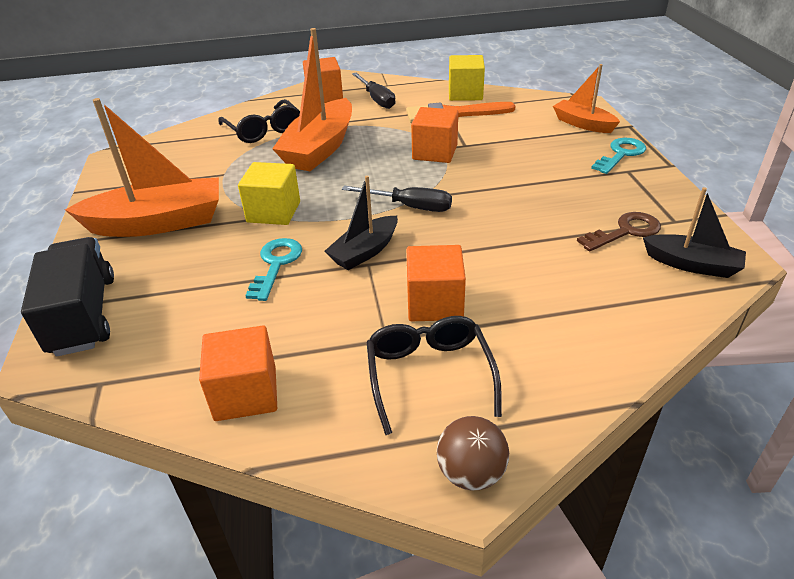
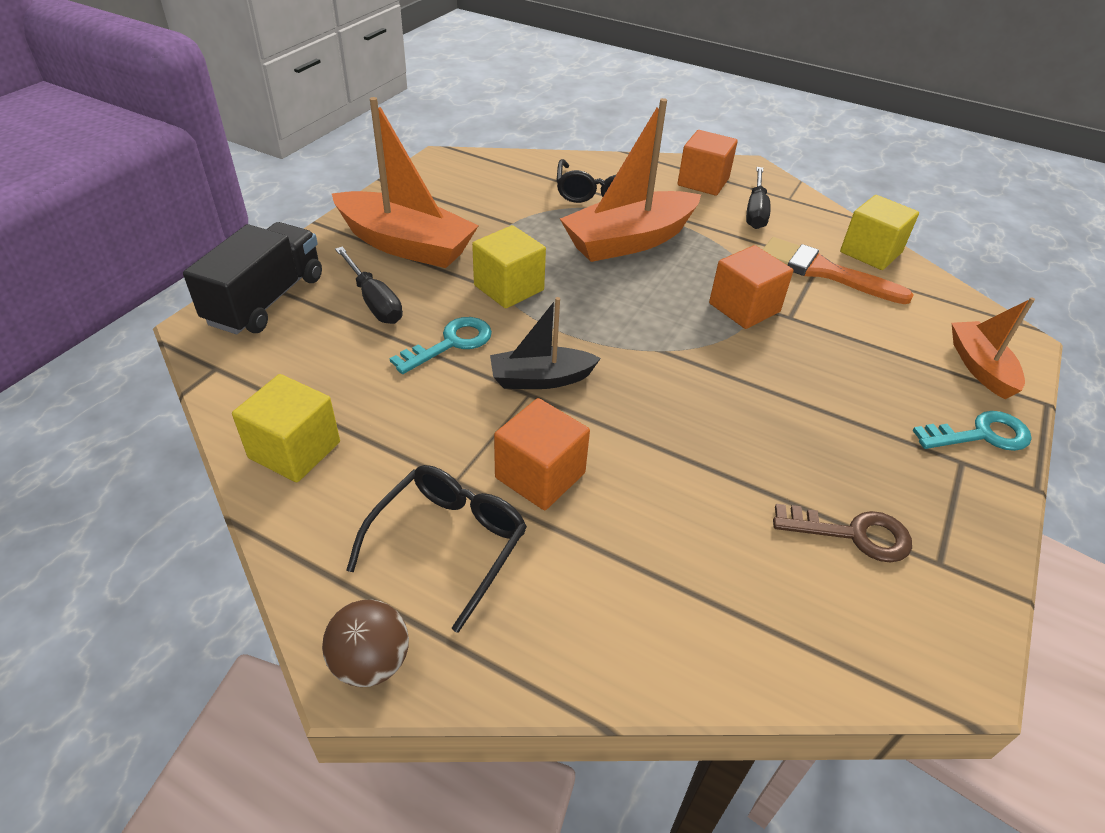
camera: 35 degrees right, 5 degrees up
(246, 393) = (294, 450): orange cube -> yellow cube
(409, 206) = (641, 356): black screwdriver -> black screwdriver (374, 301)
(692, 265) = (886, 630): black boat -> none

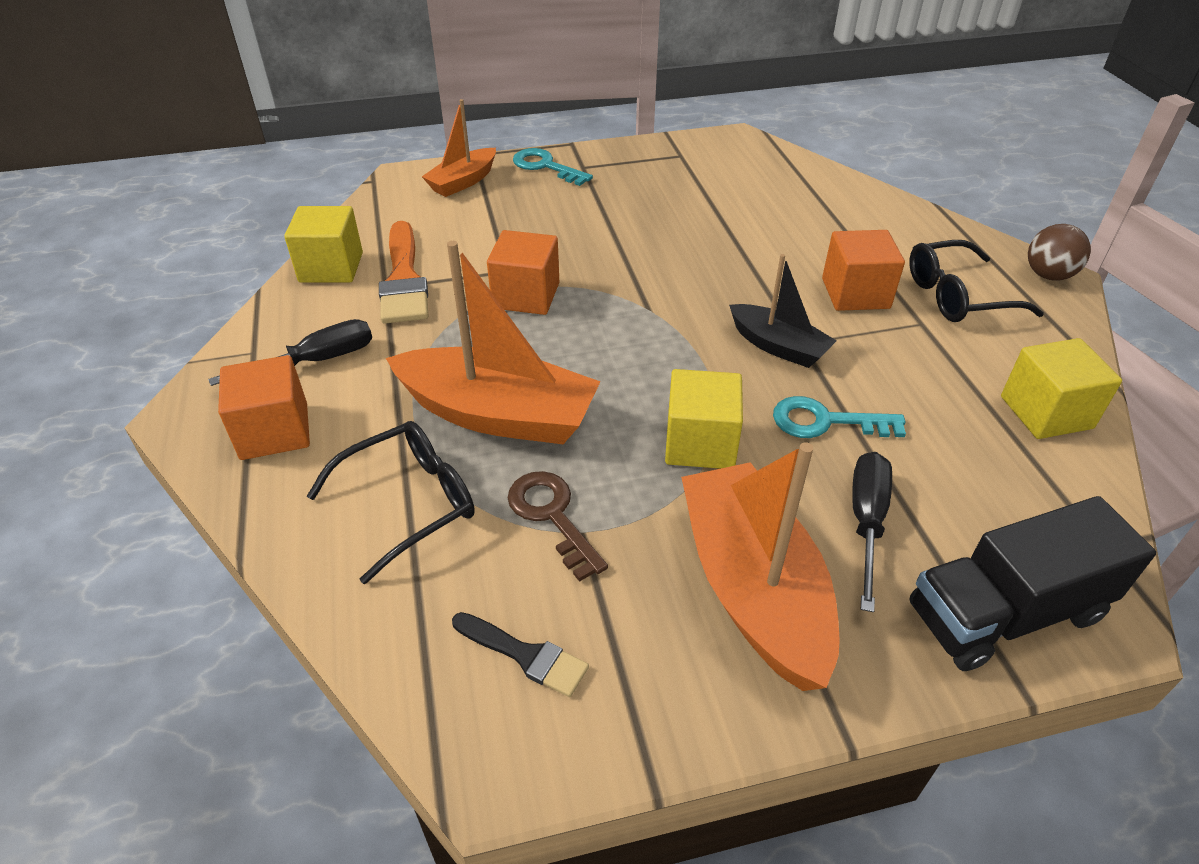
camera: 130 degrees left, 0 degrees up
(473, 182) = (525, 655): none -> black brush
(853, 534) = (703, 180): brown key -> brown key (552, 516)

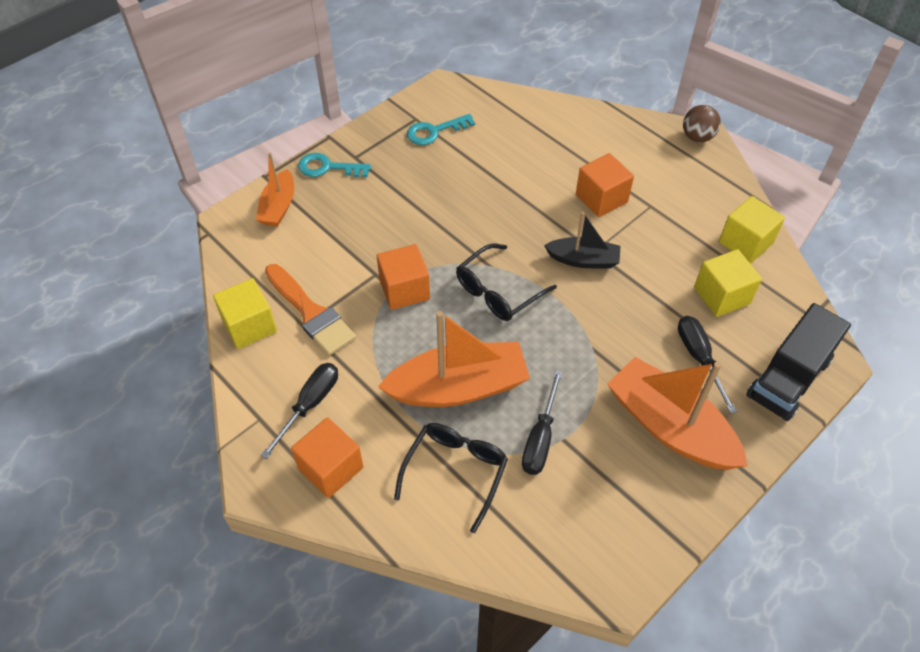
camera: 30 degrees left, 10 degrees up
(525, 655) = (588, 524): black brush -> none
(552, 516) = (540, 438): brown key -> black screwdriver
(700, 443) = (585, 350): yellow cube -> yellow cube (721, 295)
(825, 421) = (641, 303): turquoise key -> turquoise key (434, 131)
(957, 296) = (658, 175): black glasses -> black glasses (498, 291)

